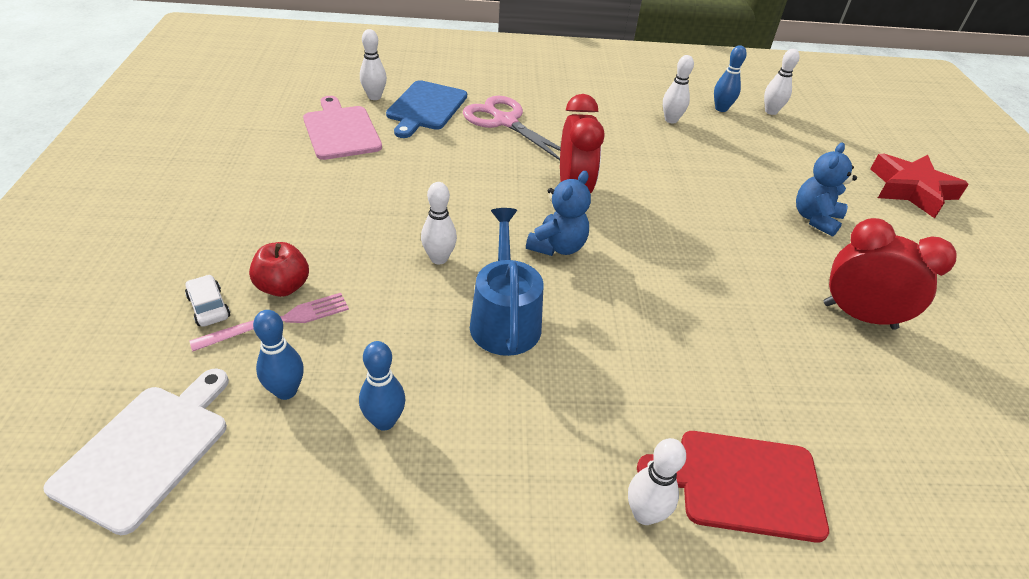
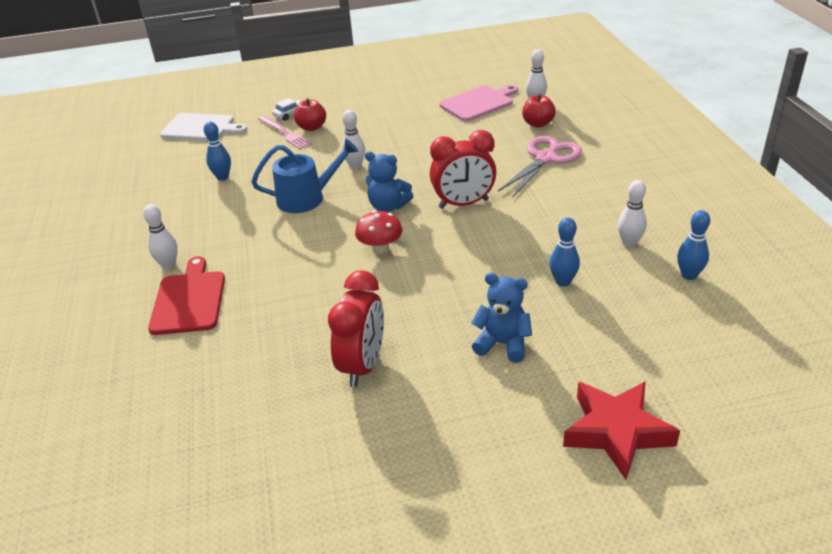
camera: 85 degrees right, 5 degrees down
(286, 391) = (238, 148): blue bowling pin -> blue bowling pin (563, 282)
(426, 107) = (538, 124): blue cutting board -> red apple
(647, 268) = (380, 248): none -> red mushroom
(771, 111) = (720, 314): white bowling pin -> none

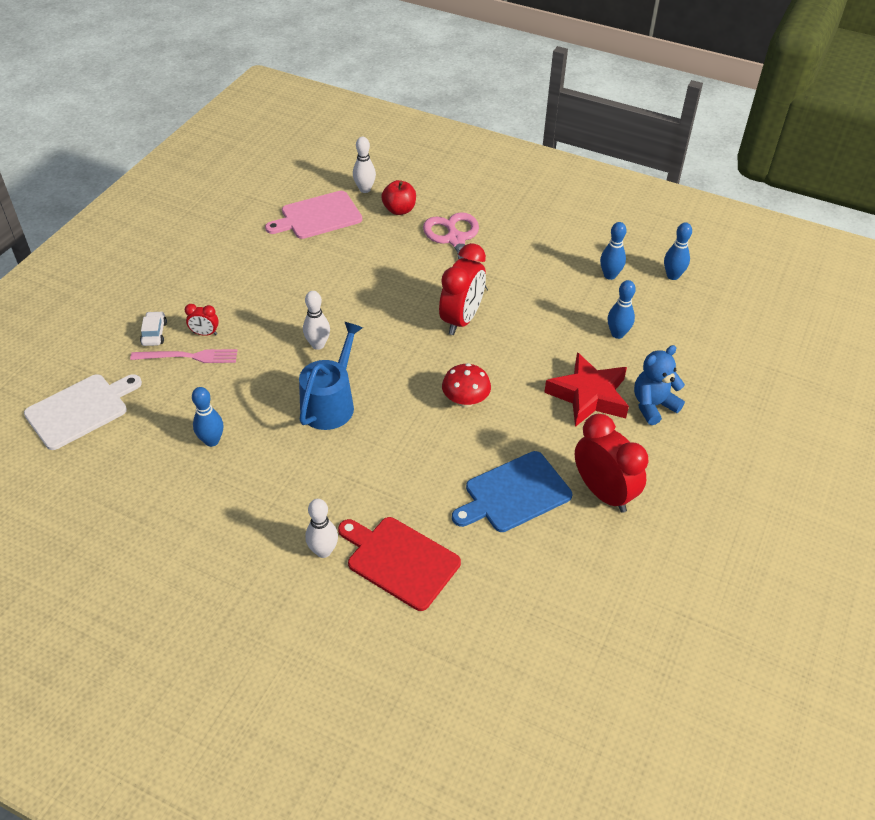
camera: 55 degrees left, 10 degrees up
(310, 319) = (514, 493): none -> blue cutting board
(312, 127) = (205, 333): red apple -> red clock
(388, 206) = (410, 362): blue teddy bear -> none
(478, 103) = (318, 216): pink cutting board -> pink cutting board turned 120 degrees counterclockwise
(616, 432) = (783, 409): red star -> red star (588, 395)
(629, 243) = (610, 275): white bowling pin -> blue bowling pin

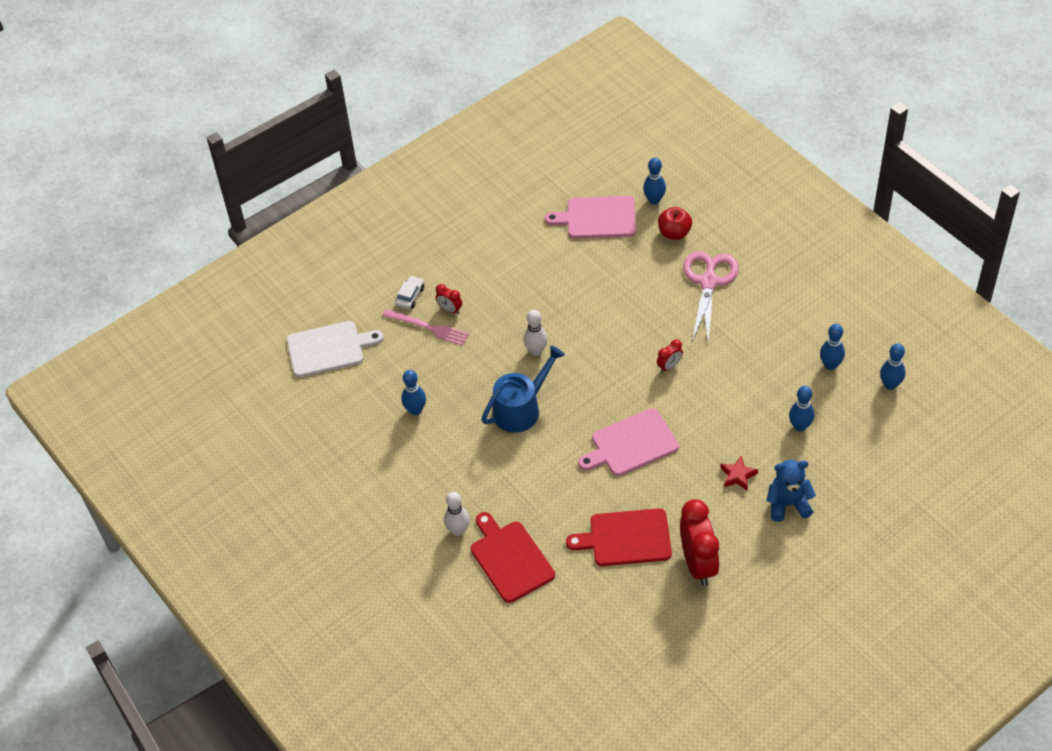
camera: 30 degrees right, 5 degrees up
(365, 189) = (654, 200): white bowling pin -> blue bowling pin
(461, 320) = (669, 366): red clock -> red clock, size x0.46
(465, 400) = (631, 444): red mushroom -> pink cutting board
(514, 493) = (626, 538): blue cutting board -> red cutting board
(588, 395) = (738, 476): red star -> red star, size x0.49

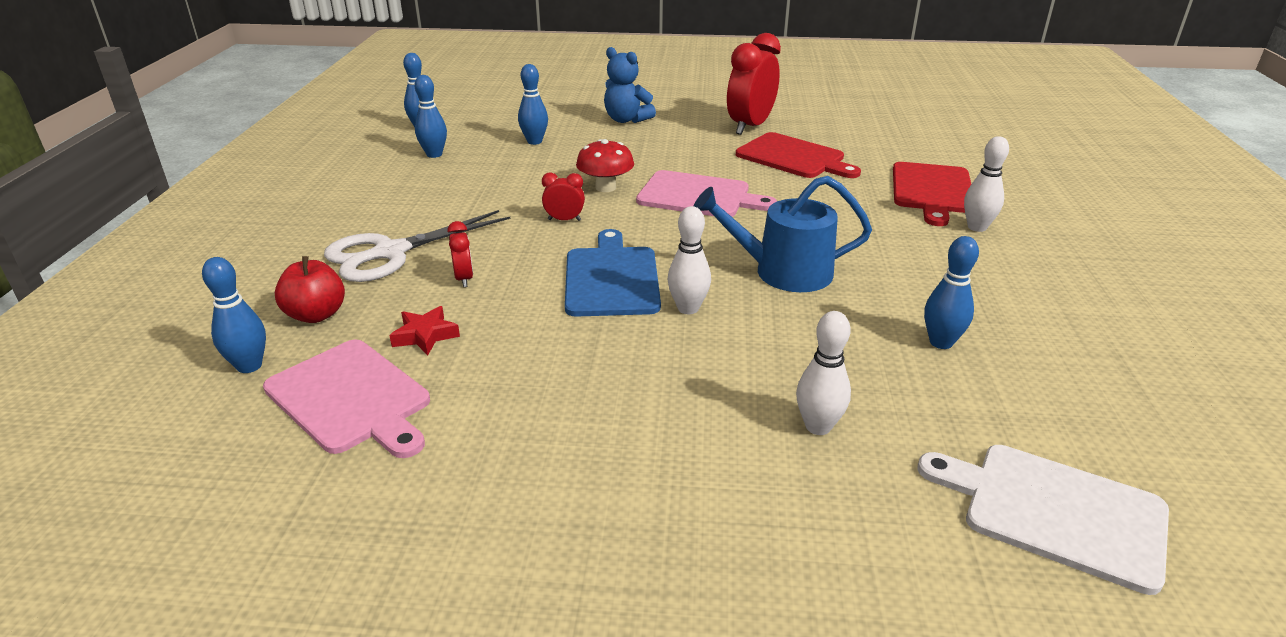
camera: 140 degrees left, 20 degrees down
(410, 296) = (803, 496): white car -> none
(428, 327) = (818, 426): pink fork -> white bowling pin
(450, 310) = (752, 428): red clock -> red clock (464, 279)
(590, 343) = (611, 278): none -> blue cutting board
(689, 411) = (605, 187): none -> red mushroom
(708, 282) = (391, 252): pink scissors -> white scissors
(738, 476) = (636, 144): red star -> red star (425, 335)

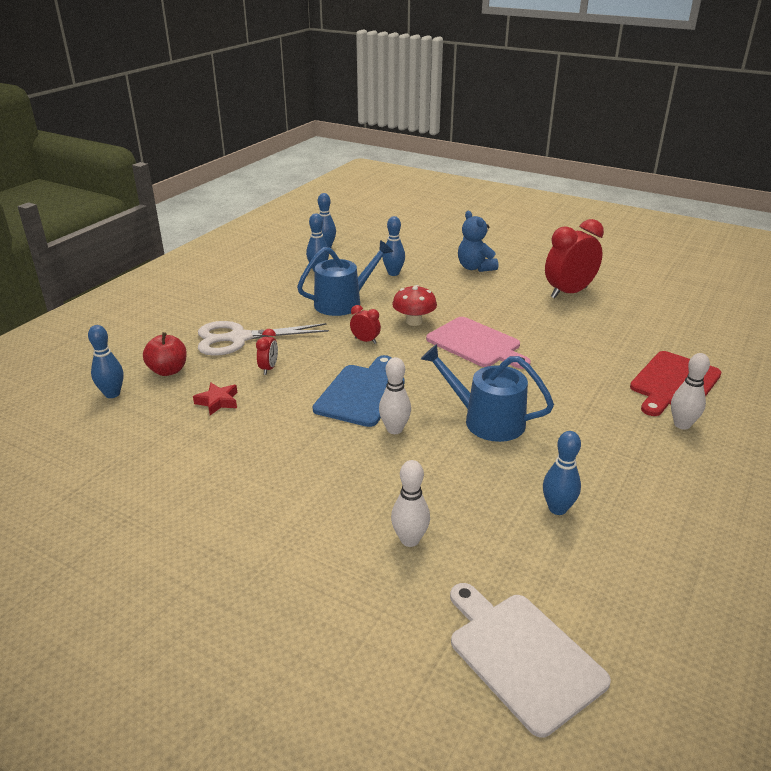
camera: 25 degrees right, 0 degrees up
(351, 398) = (150, 430): pink cutting board -> none
(498, 184) = (343, 302): none -> blue watering can
(793, 157) = (580, 327): red cutting board -> none

